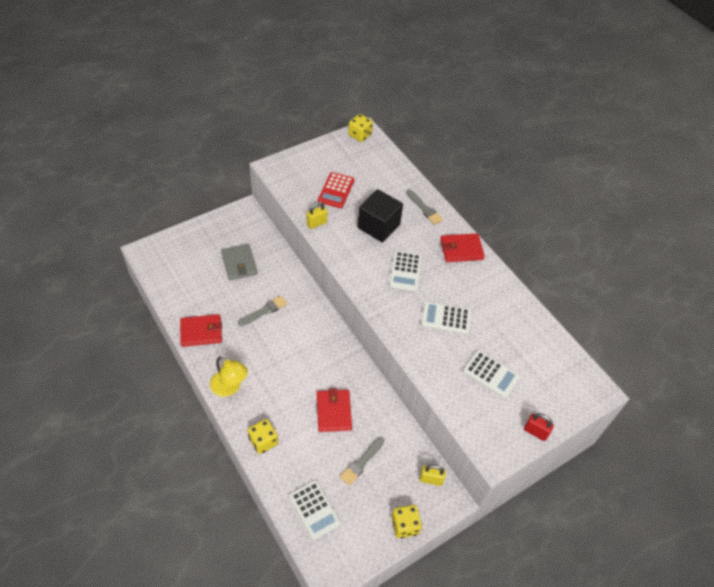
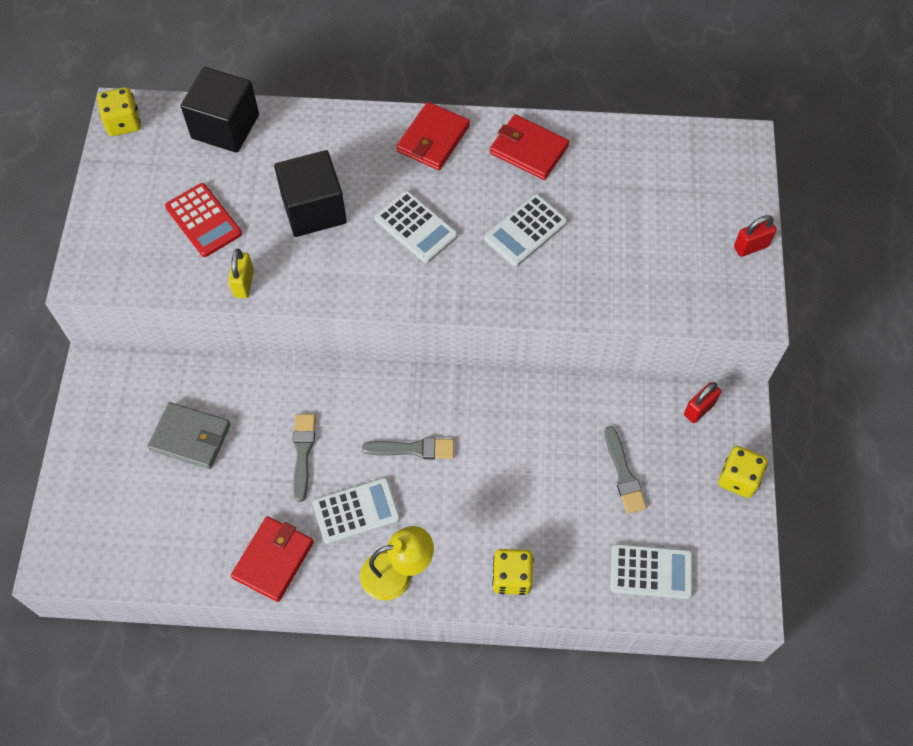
camera: 50 degrees left, 10 degrees up
(334, 412) = (529, 462): red wallet -> red wallet (529, 150)
(391, 169) = (225, 126): none -> black cube
(424, 208) = (329, 134): grey brush -> grey brush (413, 449)
(431, 479) = (699, 409): yellow padlock -> red padlock
(491, 374) = (642, 238): white calculator -> white calculator (356, 511)

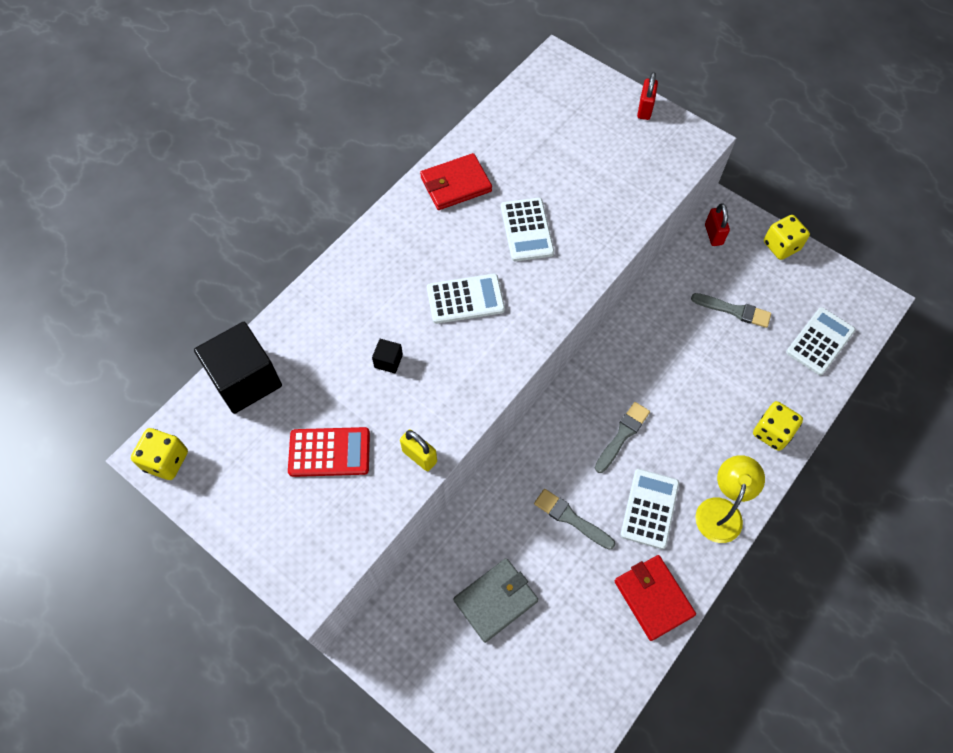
camera: 55 degrees left, 0 degrees up
(313, 209) = (388, 361): black cube -> black cube, size x0.42
(433, 139) = (392, 239): red wallet -> none

